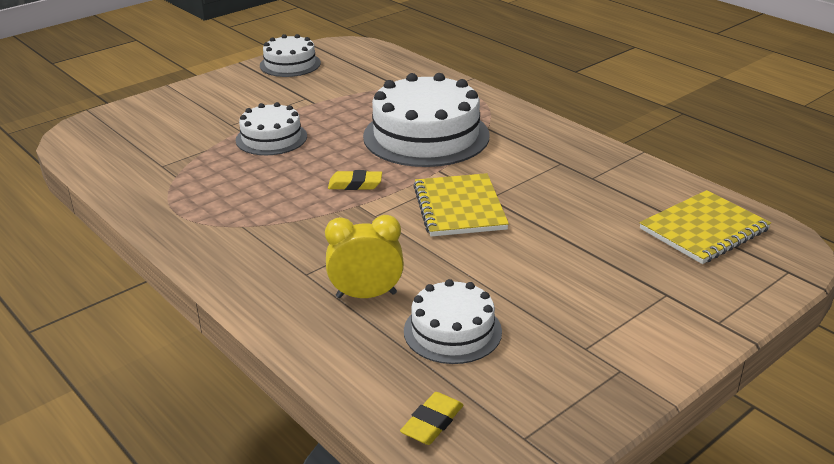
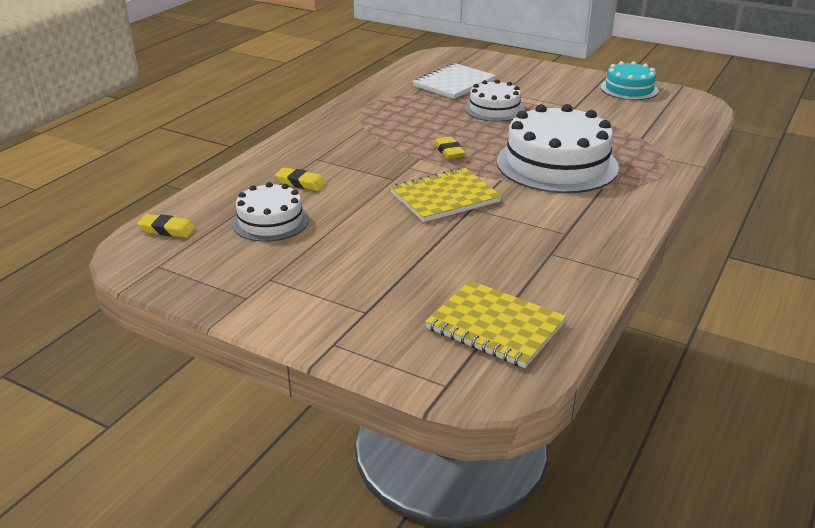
camera: 70 degrees right, 0 degrees up
(175, 145) = (454, 83): none -> white notebook
(290, 64) = (629, 89): white cake -> turquoise cake
(366, 295) = (300, 183): yellow clock -> yellow eraser

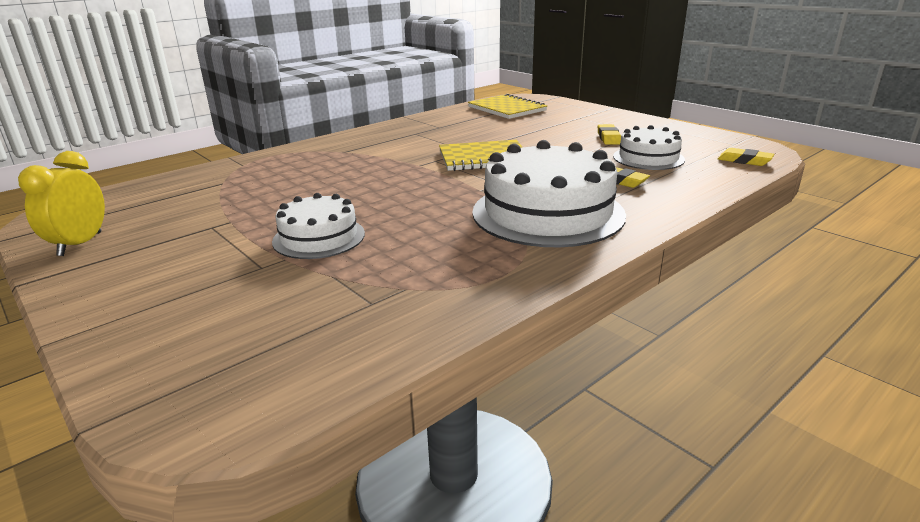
camera: 160 degrees left, 5 degrees down
(449, 151) = (441, 192): yellow eraser -> yellow eraser (608, 138)
(454, 83) = (310, 300): white notebook -> none
(557, 164) = (349, 170): white cake -> white cake (548, 213)
(629, 89) = (80, 244): turquoise cake -> yellow clock

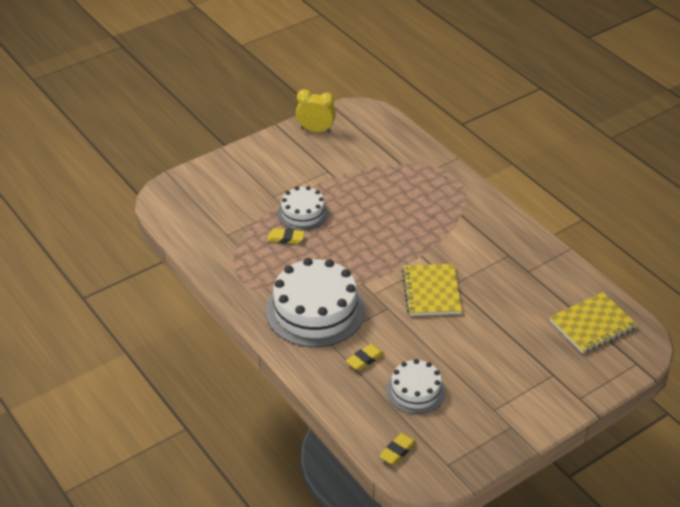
camera: 95 degrees right, 15 degrees up
(608, 138) = (477, 379): yellow eraser -> yellow eraser (285, 238)

